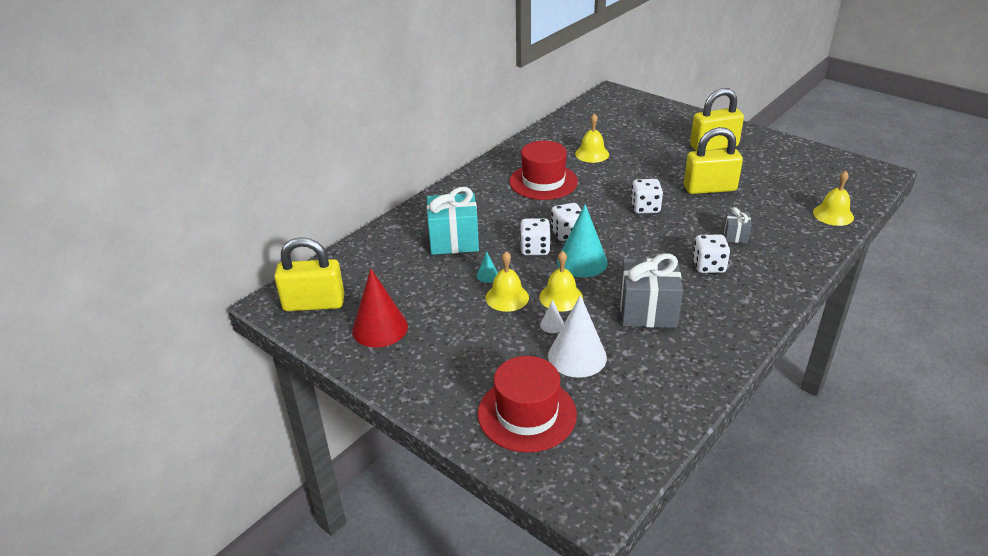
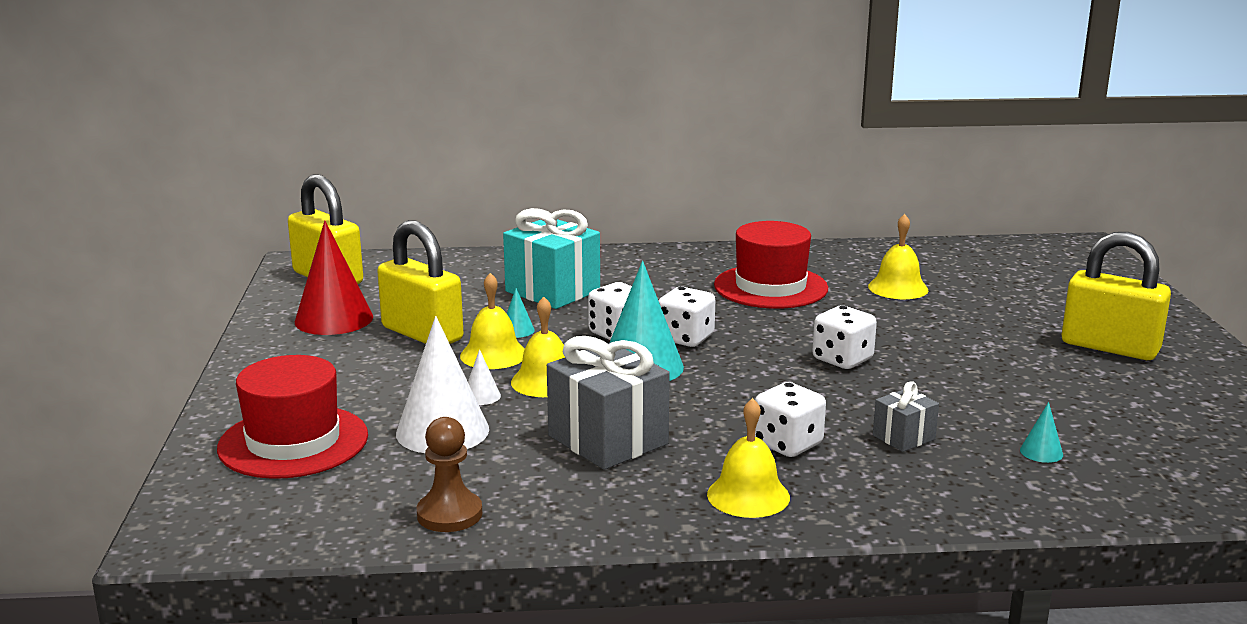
camera: 45 degrees right, 15 degrees down
(670, 396) = (449, 514): none -> brown pawn
(709, 188) = (988, 381): yellow padlock -> yellow padlock (422, 334)
(782, 213) = (1041, 452): none -> turquoise cone
(833, 214) = (1131, 492): yellow bell -> yellow bell (748, 495)

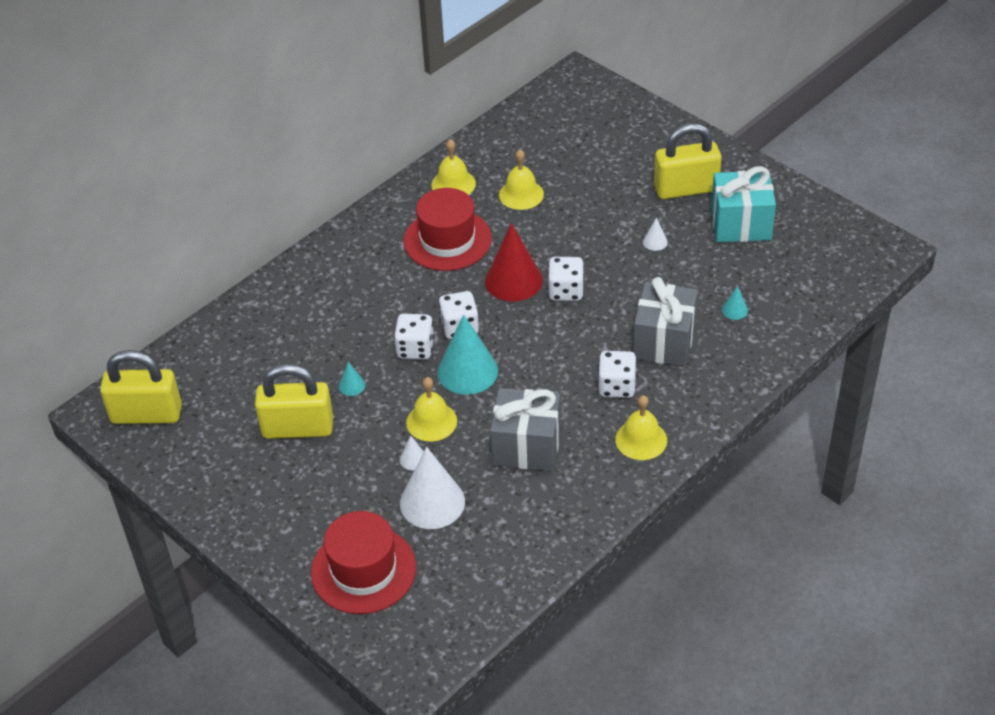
camera: 40 degrees left, 25 degrees up
(334, 319) = (219, 452): red cone -> red cone (513, 280)
(449, 514) = (521, 558): brown pawn -> none
(493, 355) = (369, 418): yellow bell -> yellow bell (453, 184)
(552, 291) = (319, 330): turquoise gift -> turquoise gift (740, 224)
(903, 437) = (664, 342): grey gift -> grey gift, size x1.96
(1009, 367) = (655, 242): none -> white cone

